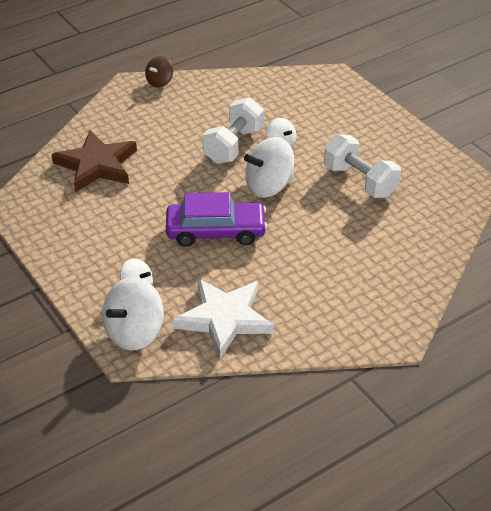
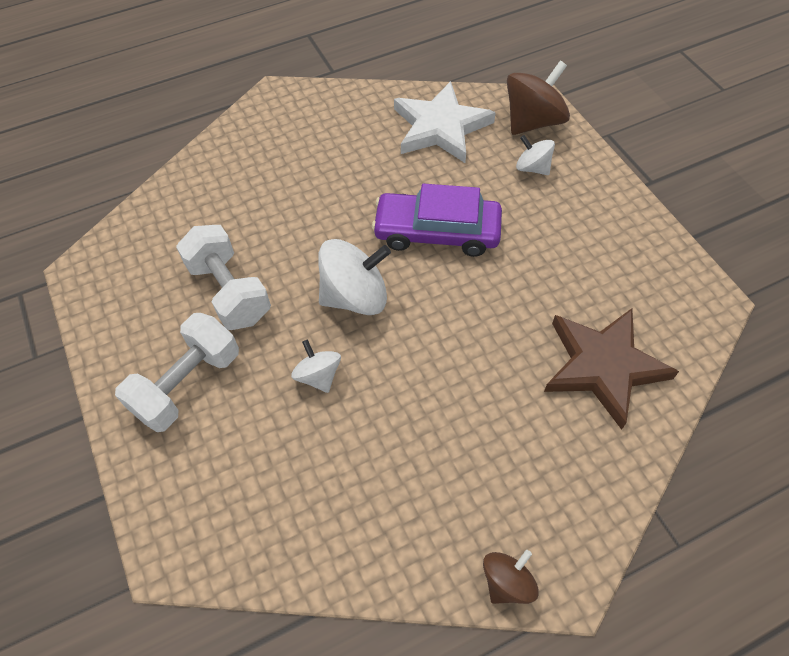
camera: 170 degrees left, 15 degrees up
(134, 333) = (533, 121): white spinning top -> brown spinning top
(233, 145) = (391, 384): white dumbbell -> white dumbbell (188, 384)

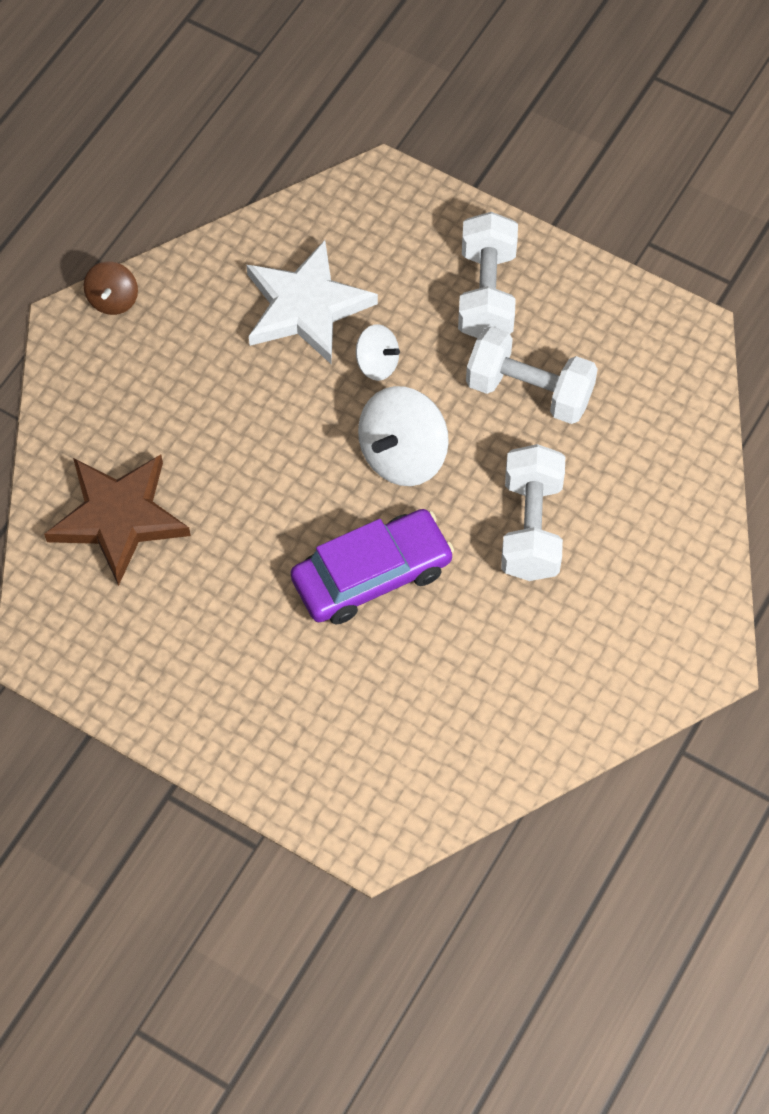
camera: 145 degrees right, 5 degrees up
(310, 207) = (531, 527): none -> white dumbbell
(440, 127) = (469, 728): white star -> white star (306, 307)
(532, 168) = (319, 727): white spinning top -> none
(533, 121) = (360, 805): brown spinning top -> none

